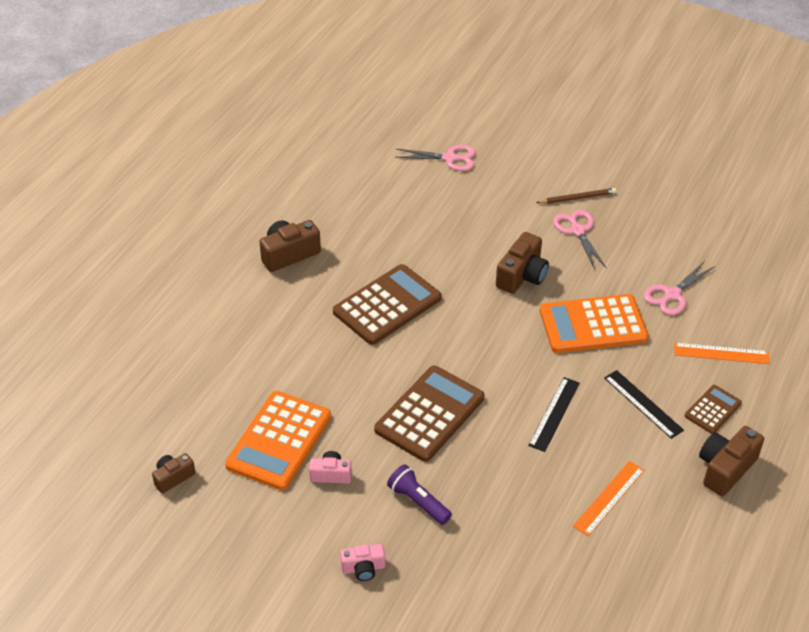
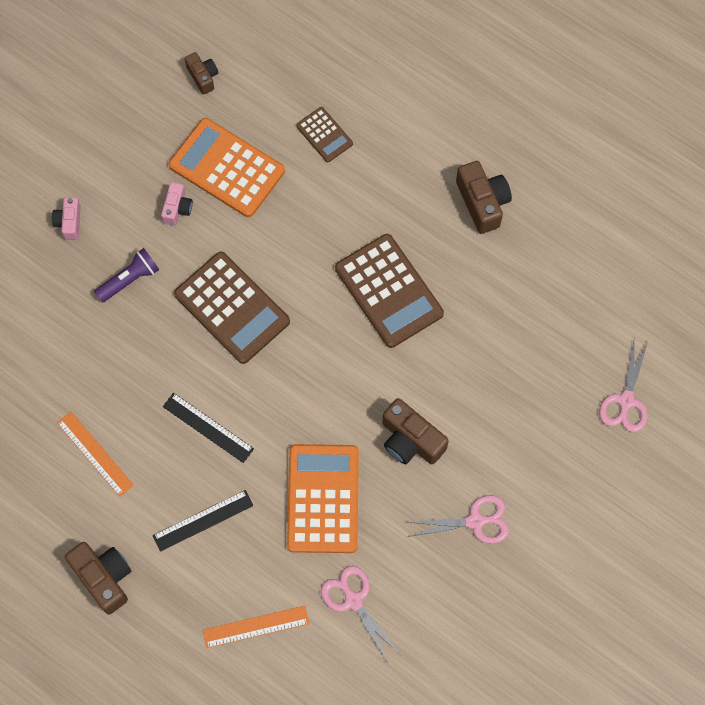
camera: 100 degrees right, 25 degrees up
(577, 198) = (533, 536): brown pencil -> none
(713, 410) = (180, 590): brown calculator -> brown calculator (324, 135)
(721, 353) = (256, 626): orange ruler -> orange ruler turned 60 degrees clockwise

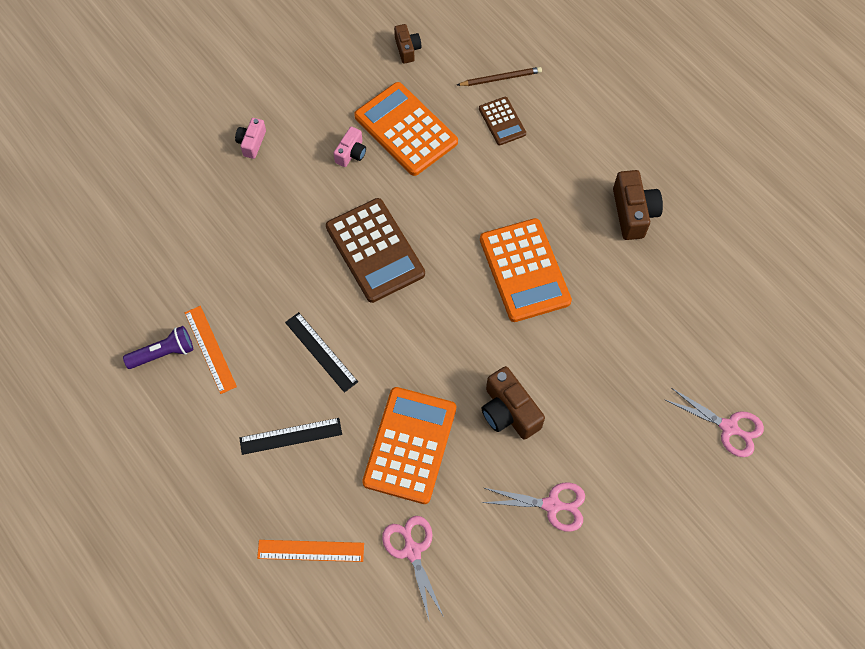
camera: 15 degrees right, 5 degrees down
(104, 578) = (182, 465): brown camera -> none
(130, 279) = (290, 204): purple flashlight -> purple flashlight (164, 353)
(310, 87) = (501, 78): none -> brown pencil
(389, 291) = (524, 270): brown calculator -> orange calculator
(626, 401) = (729, 427): pink scissors -> pink scissors turned 90 degrees counterclockwise

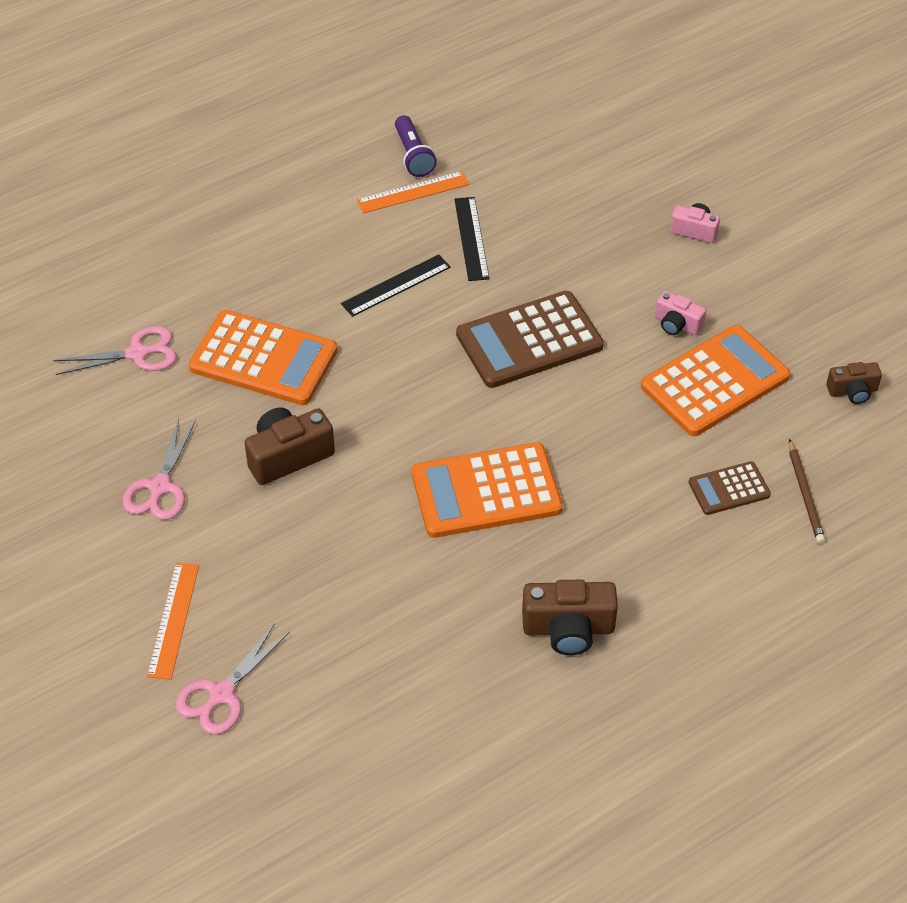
camera: 95 degrees right, 15 degrees down
(290, 436) = (295, 256): black ruler -> black ruler (471, 238)
(310, 550) = (159, 269): orange ruler -> orange ruler (173, 620)

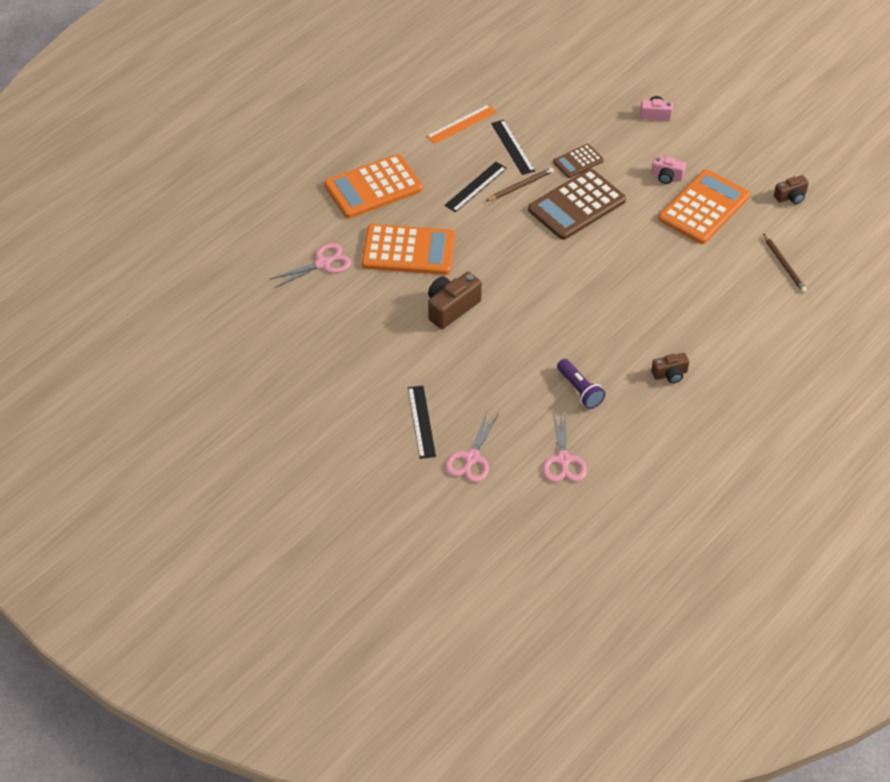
camera: 15 degrees left, 0 degrees up
(160, 487) = (376, 344): pink scissors -> pink scissors (563, 460)
(173, 620) = (421, 421): orange ruler -> black ruler
(413, 156) = (451, 100): purple flashlight -> purple flashlight (580, 390)
(460, 297) = (520, 186): none -> brown pencil
(486, 491) = (586, 303): orange calculator -> orange calculator (373, 187)
(568, 629) = (670, 374): brown camera -> brown camera, size x0.60
(729, 489) = (736, 271): brown calculator -> brown calculator (578, 161)

